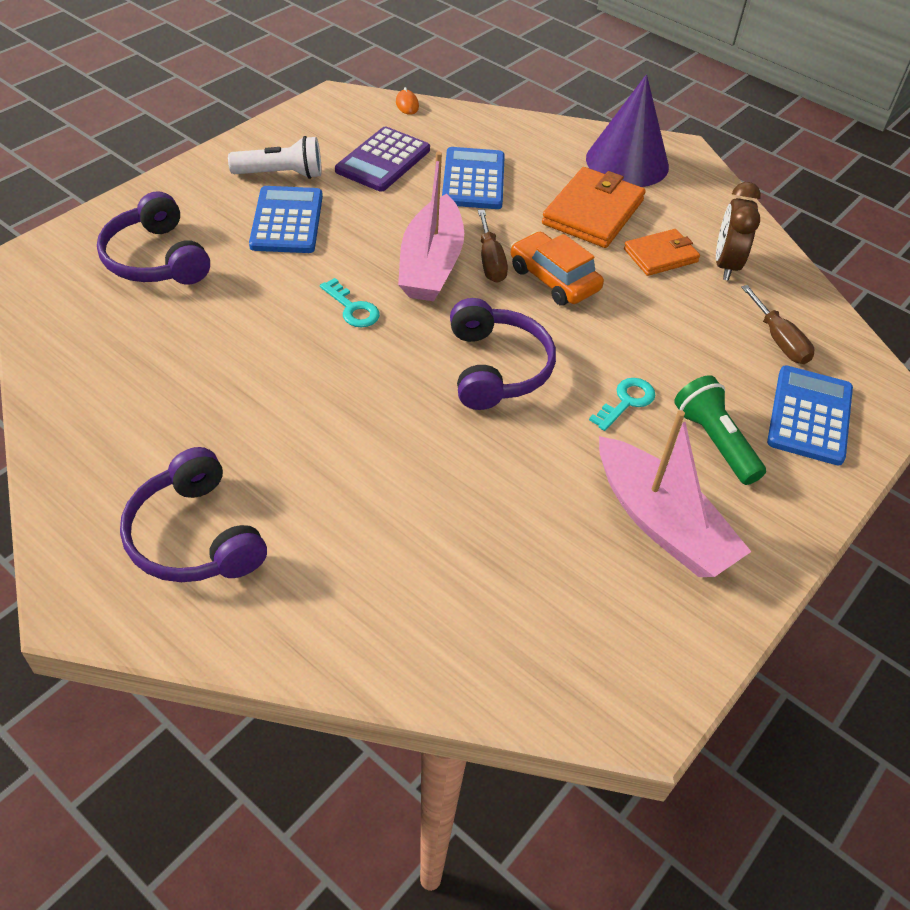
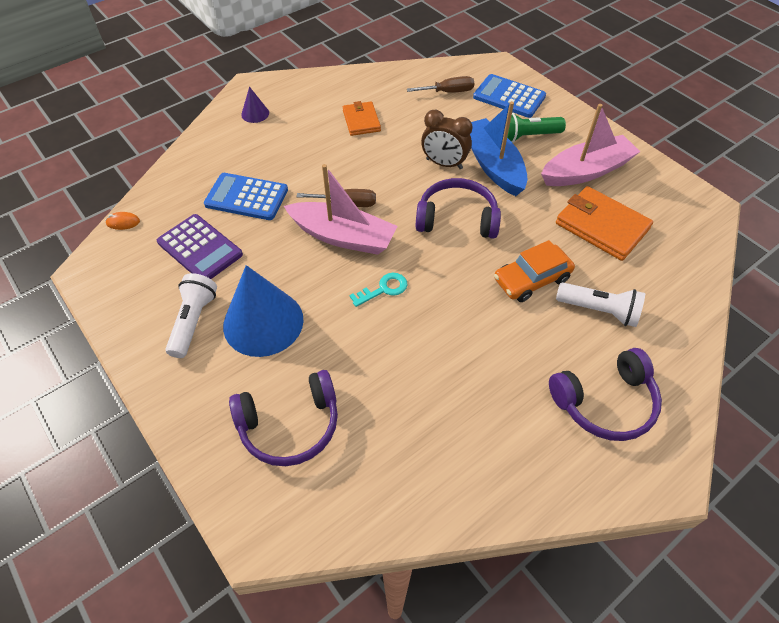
camera: 75 degrees left, 5 degrees up
(287, 221) = (263, 322): blue calculator -> blue cone
(355, 533) = (599, 310): none -> white flashlight
(554, 279) = (374, 175): orange car -> orange car (531, 279)
(593, 212) = (307, 142): orange wallet -> orange wallet (601, 226)
(626, 402) = (493, 165): turquoise key -> blue boat
(627, 162) = (255, 113): purple cone -> purple cone, size x0.46
(726, 265) = (377, 95): brown clock -> brown clock (444, 164)

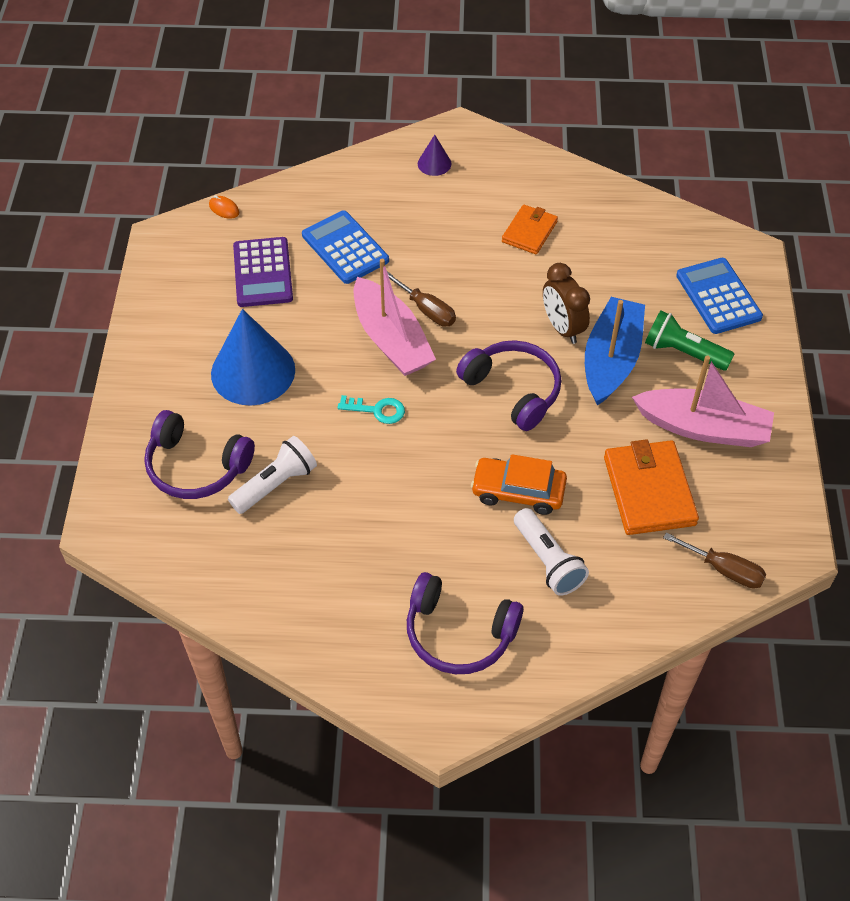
camera: 40 degrees right, 0 degrees up
(193, 321) = (202, 334): white flashlight -> white flashlight (275, 484)
(448, 92) = (656, 252): brown screwdriver -> brown screwdriver (724, 570)

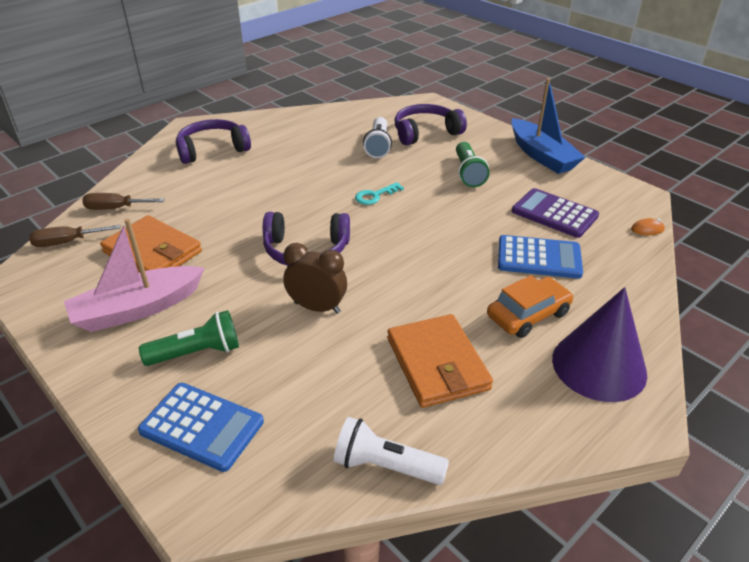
camera: 135 degrees right, 15 degrees down
(253, 371) = (468, 173): blue cone -> green flashlight
(391, 339) = (421, 229): pink boat -> none
(427, 310) = (426, 258): brown screwdriver -> brown screwdriver (115, 208)
(434, 163) = (599, 366): purple cone -> purple cone, size x2.19
(518, 491) = (242, 208): orange car -> orange car (528, 315)
(529, 232) = (437, 364): orange wallet -> orange wallet, size x1.61
(548, 561) = (191, 192): white flashlight -> white flashlight (386, 466)
(611, 360) = (255, 310): blue boat -> blue boat (542, 156)

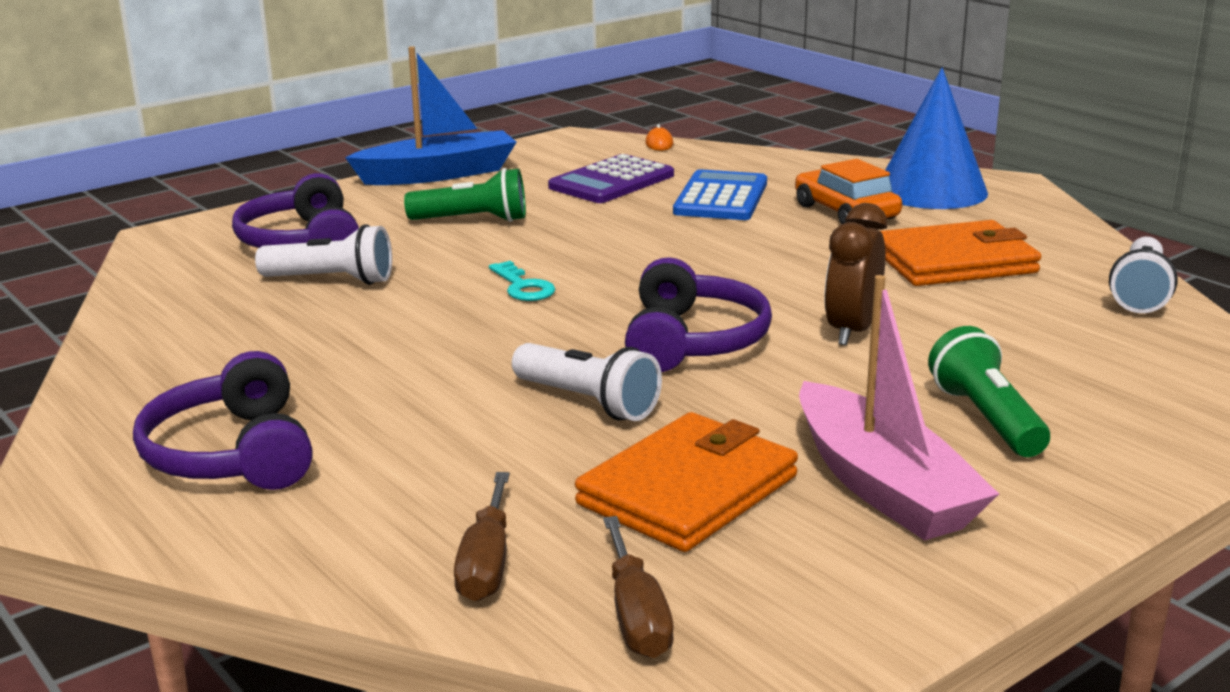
camera: 85 degrees left, 15 degrees down
(201, 426) = (1141, 404): blue calculator -> none
(240, 222) = (587, 402): none -> white flashlight
(599, 366) = (931, 190): purple cone -> blue cone

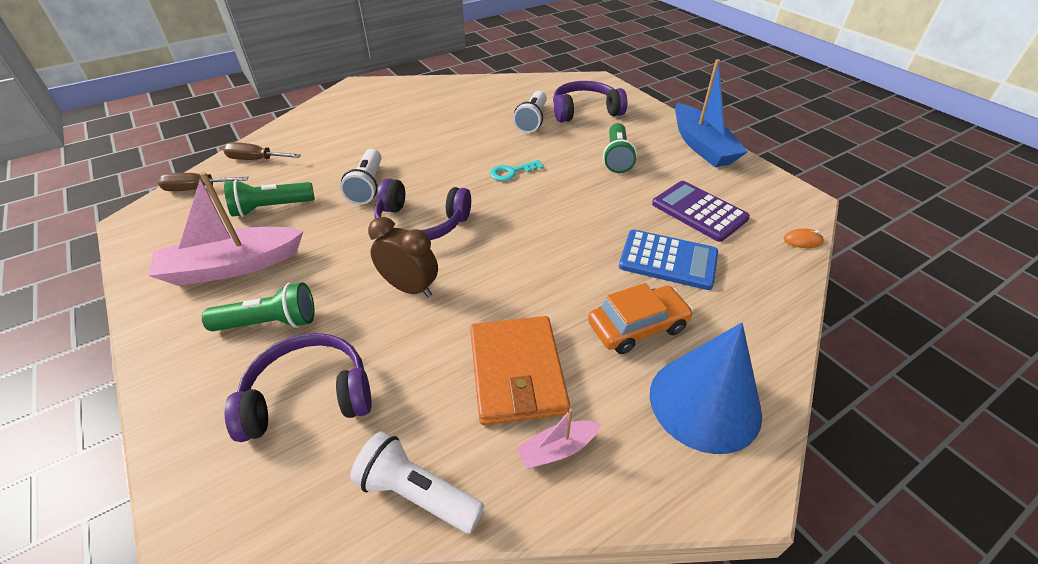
camera: 95 degrees right, 20 degrees up
(231, 454) = (369, 110): purple headphones -> purple headphones (309, 396)
(587, 402) = (367, 186): white flashlight -> white flashlight turned 45 degrees counterclockwise
(688, 490) = (271, 208): orange wallet -> green flashlight
(1035, 242) = (557, 449): none -> pink boat

